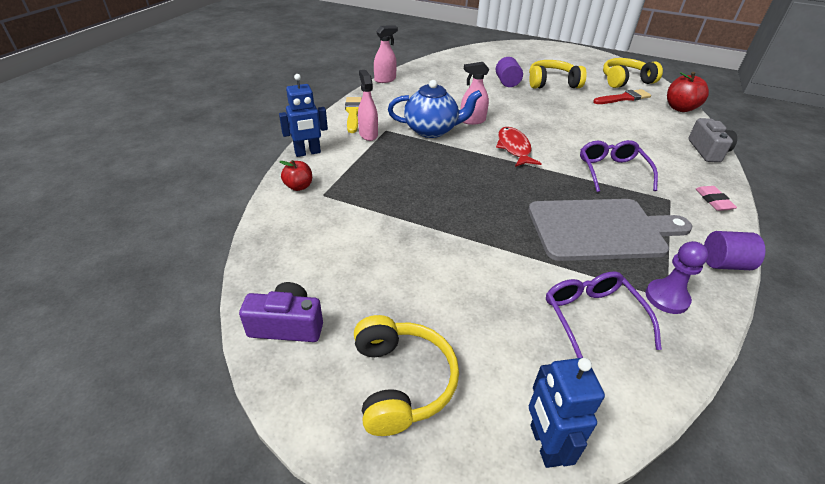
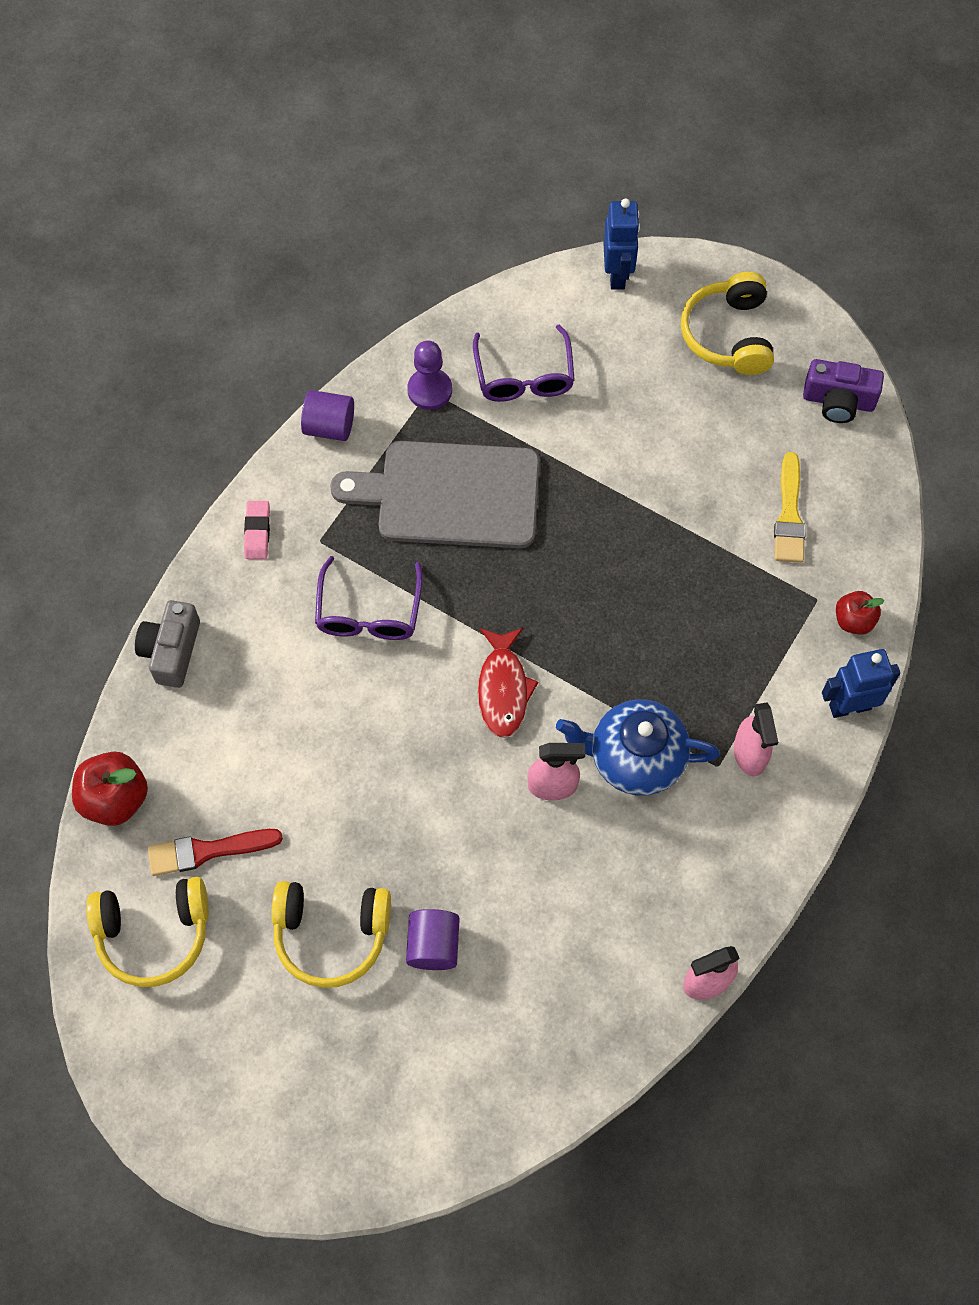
camera: 170 degrees left, 25 degrees up
(353, 113) = (777, 833): yellow brush -> yellow brush (789, 515)

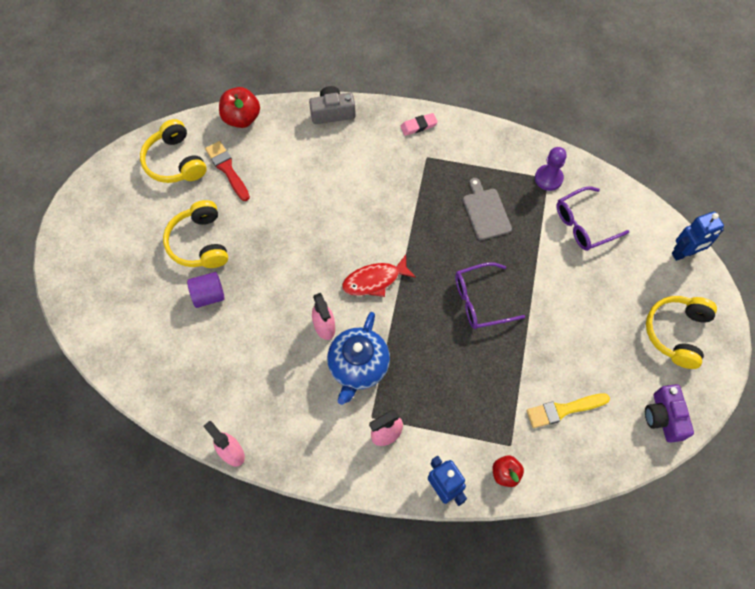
camera: 70 degrees right, 0 degrees up
(329, 427) = (499, 137): purple cylinder -> none
(369, 612) = (394, 196): purple glasses -> purple glasses (480, 301)
(450, 495) = (486, 212): grey cutting board -> grey cutting board, size x0.53
(634, 758) = (358, 367): blue teapot -> blue teapot turned 150 degrees counterclockwise
(728, 335) = (676, 333): yellow headphones -> yellow headphones turned 45 degrees counterclockwise

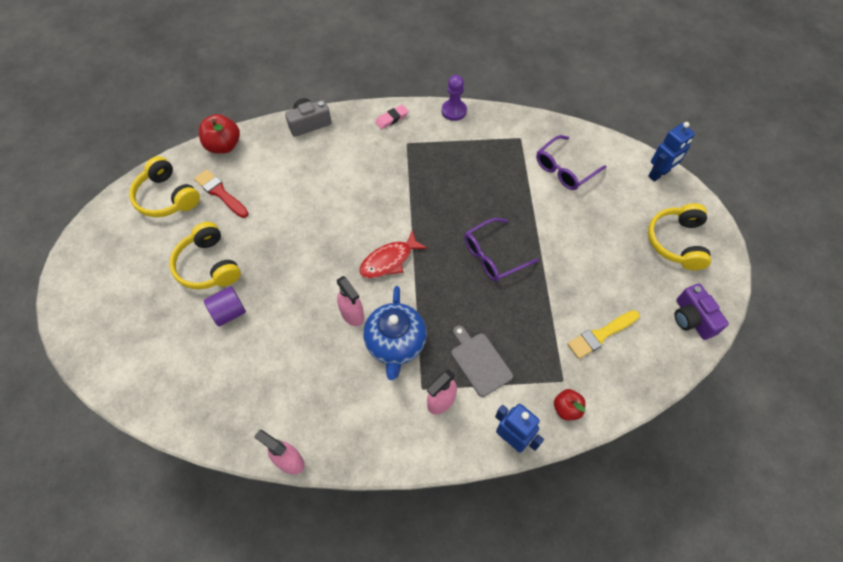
camera: 15 degrees left, 5 degrees down
(486, 212) = (474, 178): grey cutting board -> grey cutting board (480, 362)
(548, 178) = (521, 138): purple pawn -> purple pawn (454, 111)

